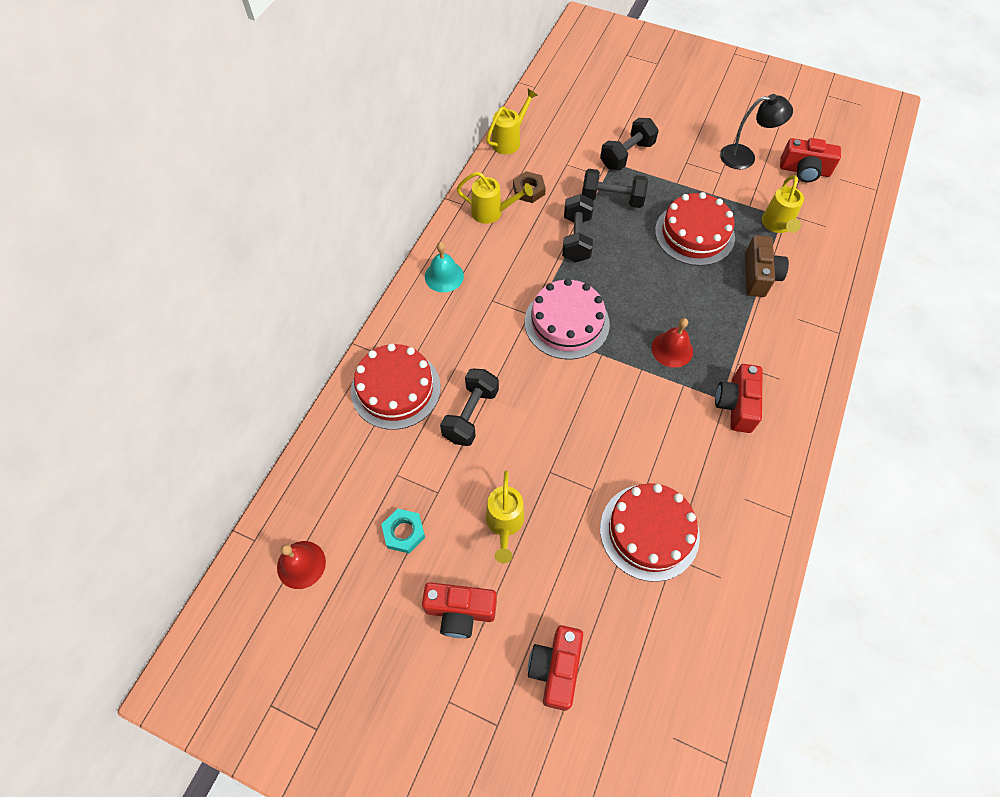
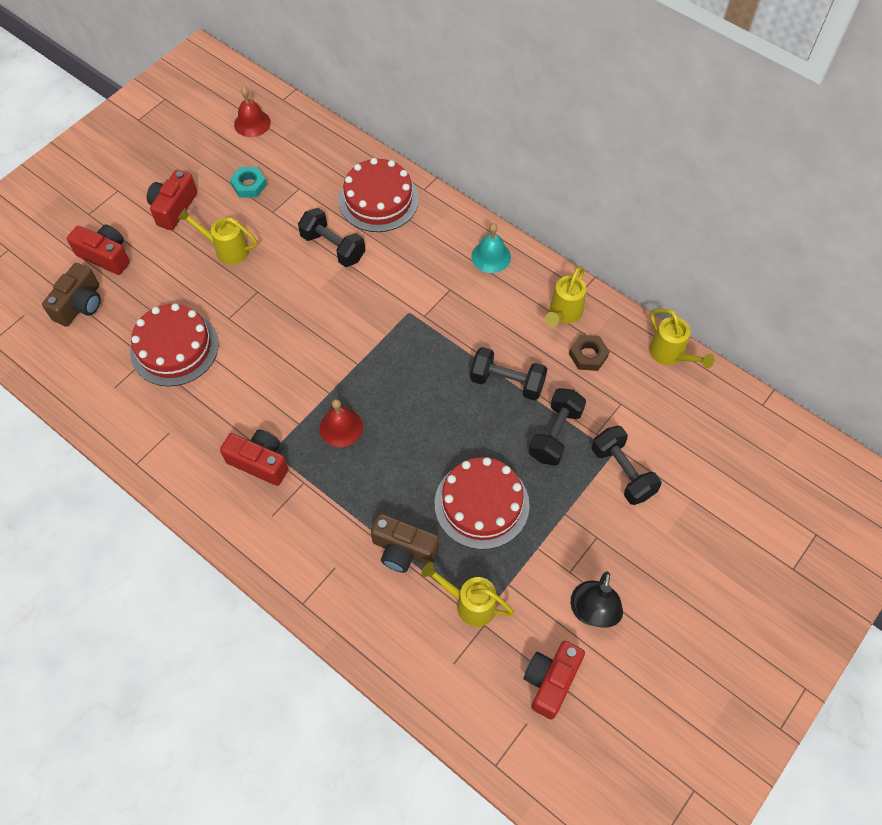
camera: 105 degrees right, 0 degrees up
(566, 322) = (403, 344): pink cake -> none
(634, 668) = (80, 305): none -> brown camera

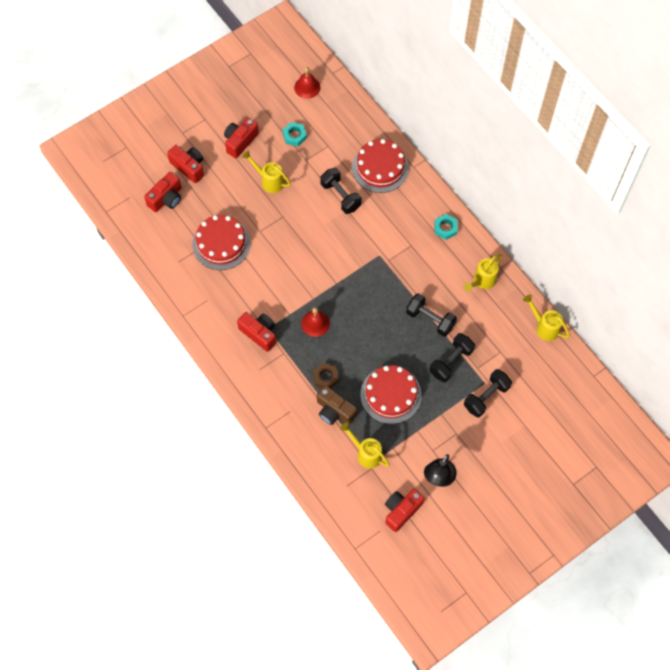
camera: 15 degrees right, 5 degrees up
(80, 305) = (166, 198): brown camera -> red camera
(491, 256) = (445, 228): turquoise bell -> turquoise nut
(588, 355) = (489, 314): brown nut -> brown nut (325, 377)
(622, 472) = (486, 397): black dumbbell -> black dumbbell turned 60 degrees clockwise
(670, 354) = (544, 327): yellow watering can -> yellow watering can turned 150 degrees clockwise

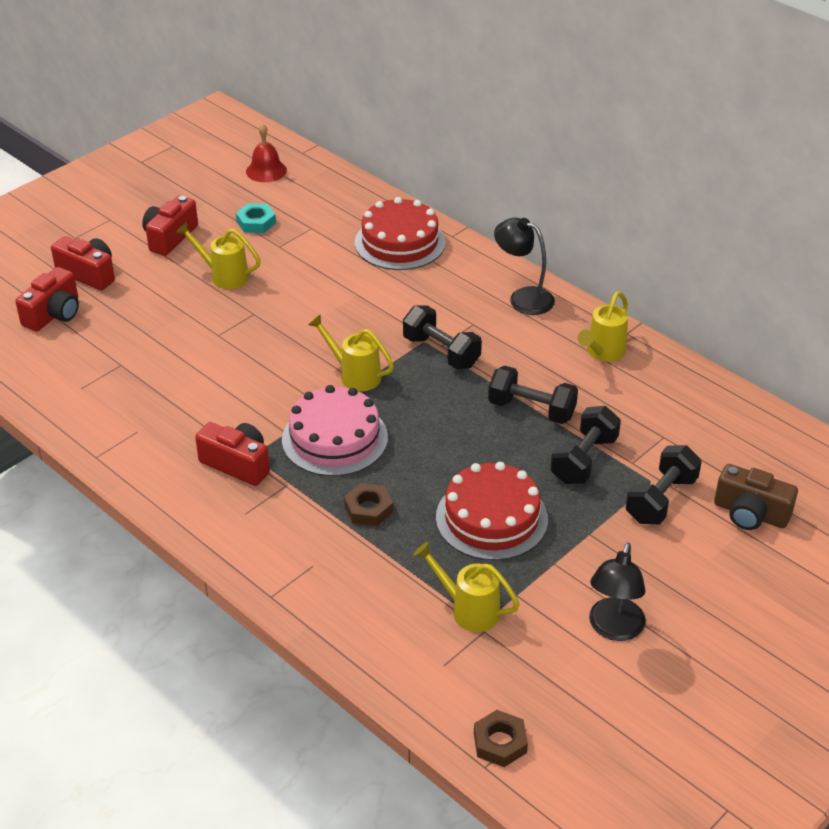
camera: 10 degrees left, 25 degrees down
(221, 243) = (154, 357): red cake -> none
(315, 323) = (335, 438): red bell -> pink cake
(334, 411) = (395, 555): brown camera -> brown camera (750, 513)
(340, 196) = (344, 280): black dumbbell -> black dumbbell (441, 352)
(365, 536) = (500, 742): none -> brown nut
(401, 510) = (559, 690): red camera -> none
(445, 228) = (523, 298): turquoise nut -> black lamp
(544, 327) = (725, 396): yellow watering can -> yellow watering can (355, 375)

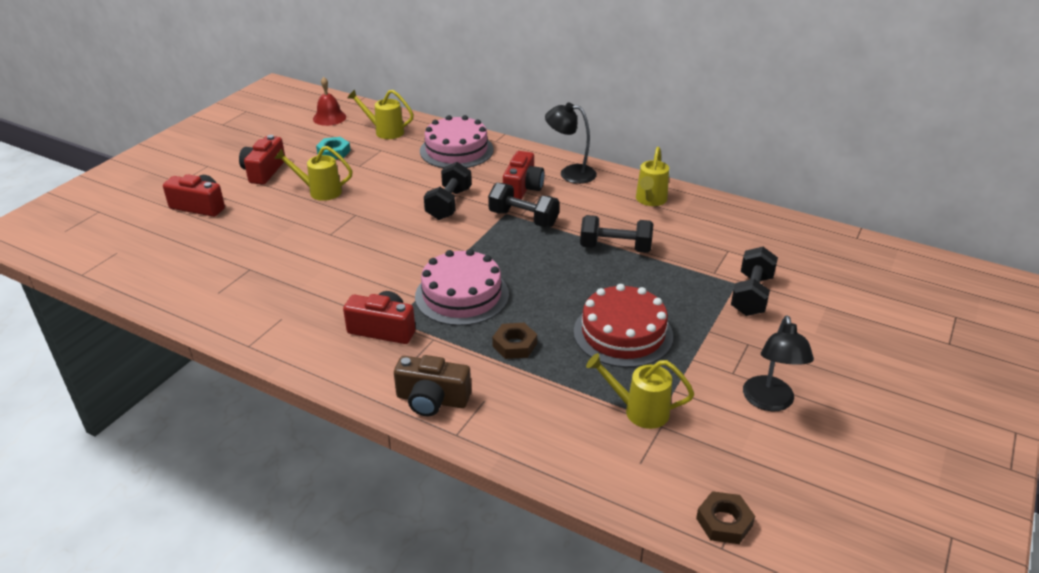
camera: 15 degrees left, 5 degrees down
(54, 314) = (176, 240): red camera -> red camera (522, 188)
(355, 375) = (459, 246): yellow watering can -> yellow watering can (385, 131)
(400, 242) = (456, 150): red cake -> pink cake
(584, 460) = (675, 277): black dumbbell -> black dumbbell (448, 204)
(750, 513) = (825, 293): brown camera -> brown camera (432, 400)

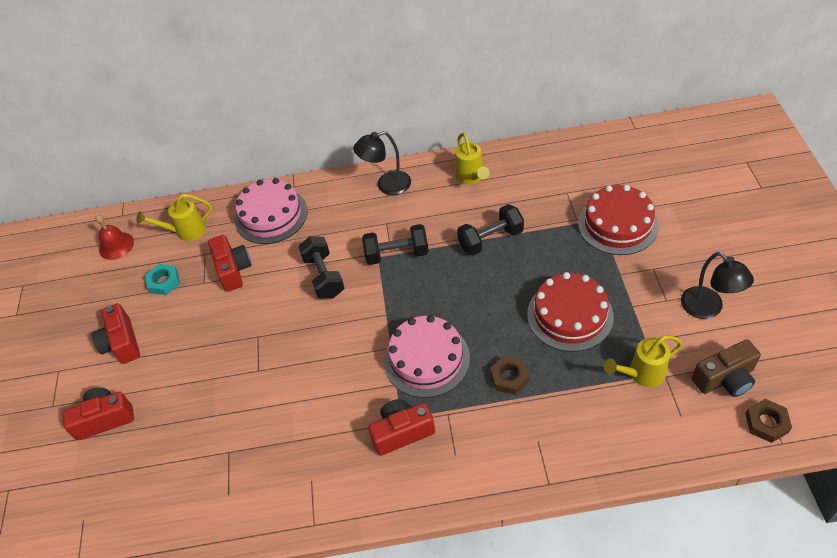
camera: 30 degrees left, 15 degrees up
(320, 191) = (200, 332): yellow watering can -> none
(432, 400) = (503, 468): brown camera -> brown camera (725, 379)
(522, 188) = (366, 223): red camera -> red camera (233, 270)
(751, 295) = (617, 224): black dumbbell -> red cake

